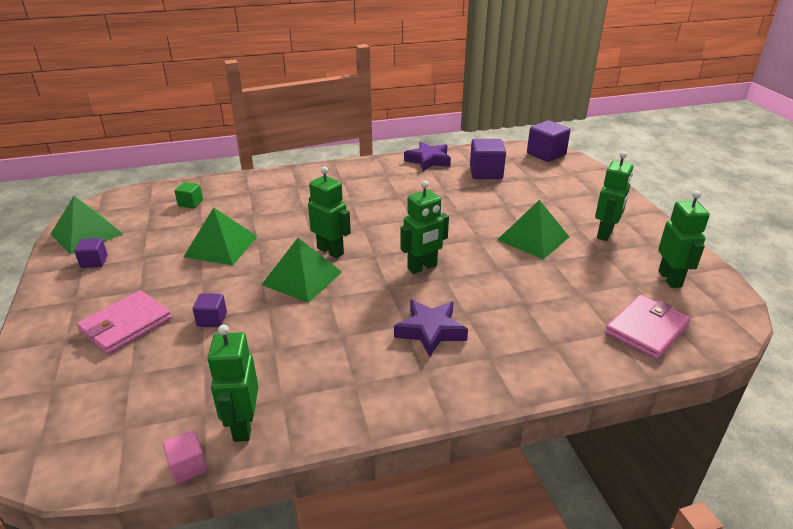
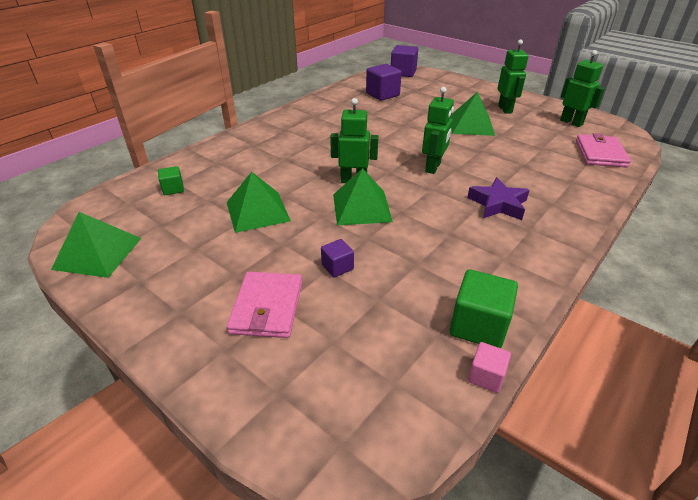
camera: 35 degrees left, 5 degrees up
(94, 262) = (147, 272): purple cube -> none
(243, 426) = (478, 326): green robot -> green cube
(428, 160) = (331, 97): purple star -> none

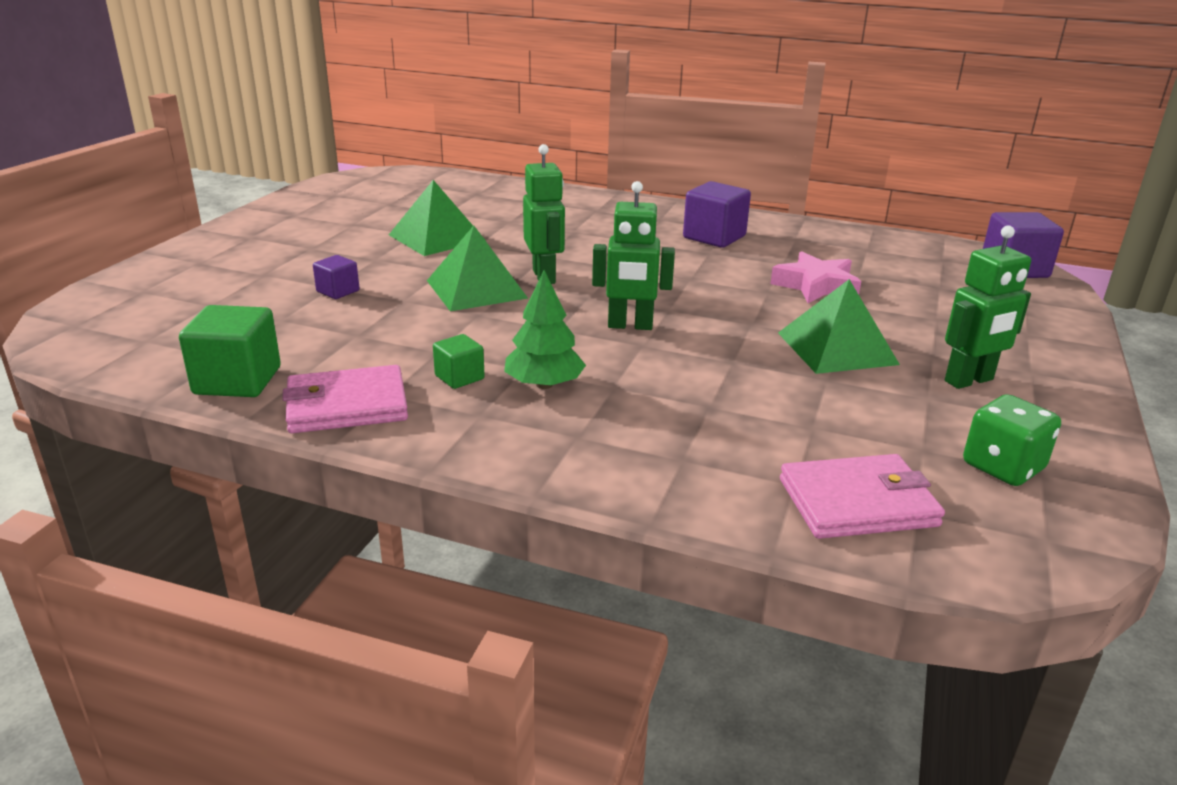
camera: 70 degrees right, 10 degrees down
(97, 253) = (332, 192): green pyramid -> none
(173, 189) = (461, 195): green cube -> green cube (459, 377)
(267, 307) = (261, 269): pink wallet -> pink wallet (346, 405)
(382, 94) = (876, 263): purple cube -> purple cube (714, 237)
(403, 113) = (816, 286): none -> pink star
(486, 376) = (150, 389): pink cube -> none
(498, 204) = (544, 384): purple star -> green tree
(571, 122) = (1003, 467): green robot -> green dice

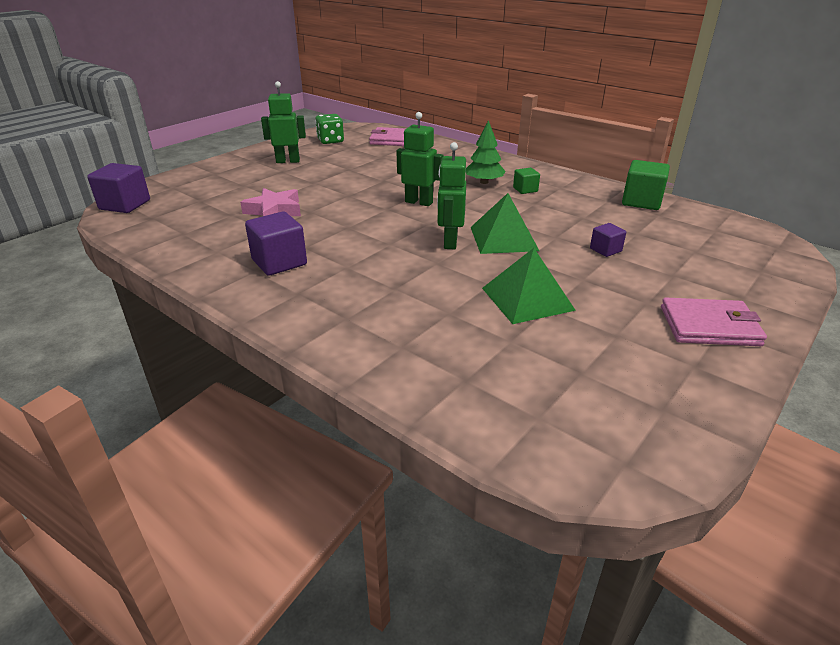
camera: 160 degrees left, 5 degrees up
(346, 405) = (580, 185): pink wallet -> pink wallet (709, 326)
(836, 348) = (323, 179): green pyramid -> none

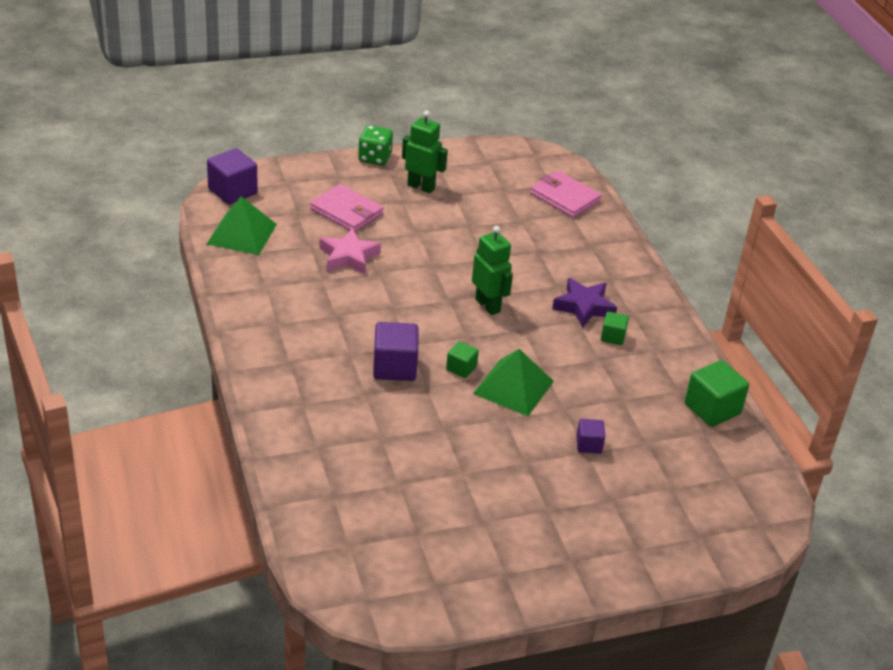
camera: 30 degrees right, 5 degrees up
(279, 262) = (302, 323): purple cube -> purple cube (394, 367)
(330, 141) = (494, 169): green dice -> green dice (375, 158)
(450, 242) = (461, 368): green robot -> green cube
(484, 182) = (584, 307): green tree -> purple star
(527, 299) = (455, 456): green pyramid -> green pyramid (241, 234)
(709, 326) = (566, 554): pink wallet -> pink wallet (347, 211)

